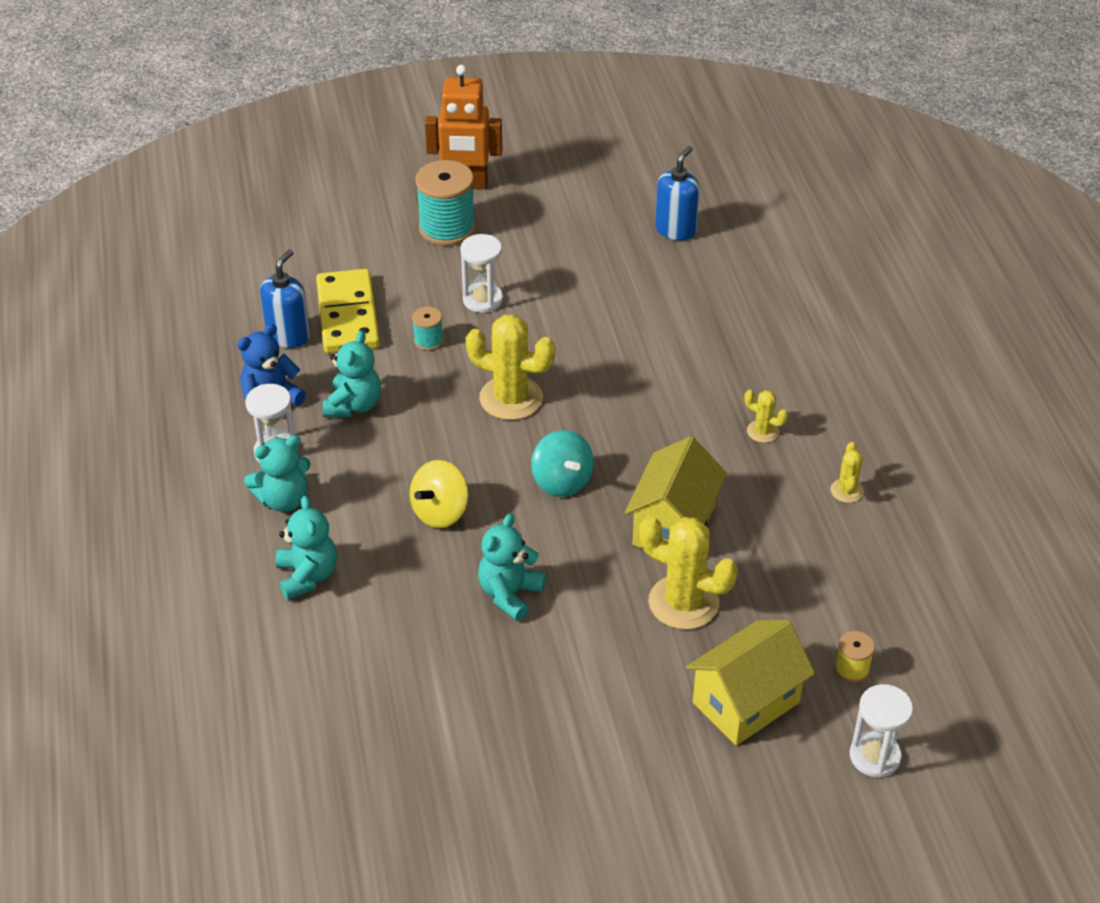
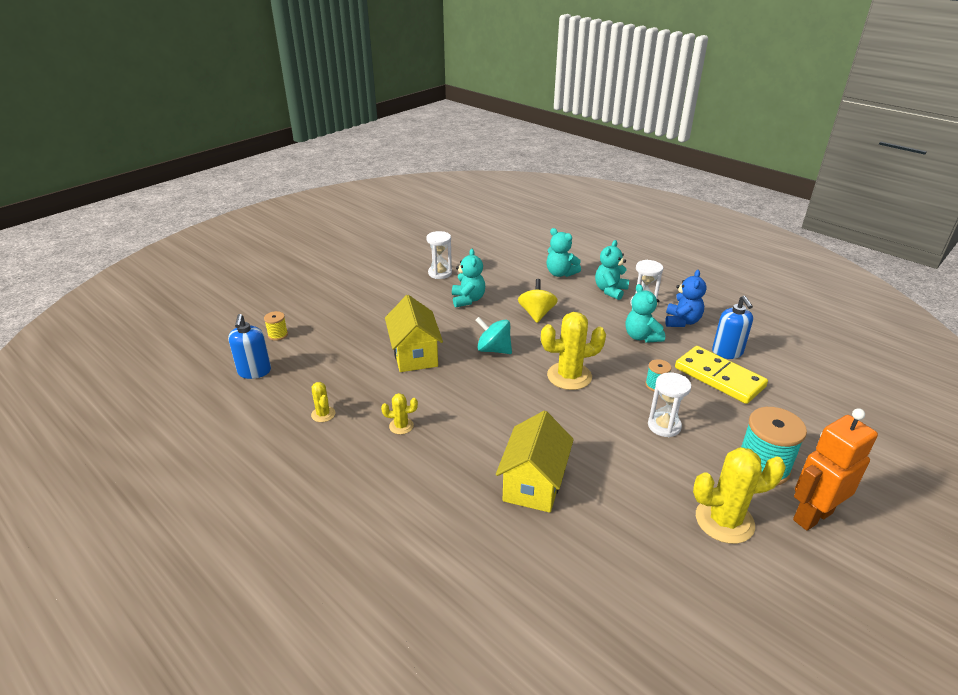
camera: 145 degrees right, 10 degrees down
(675, 230) = (609, 568): blue soap dispenser -> blue soap dispenser (254, 372)
(683, 602) = (382, 327): yellow cactus -> yellow cactus (724, 521)
(746, 703) = (325, 306): yellow house -> yellow house (533, 484)
(875, 756) = (252, 310): white hourglass -> white hourglass (440, 273)

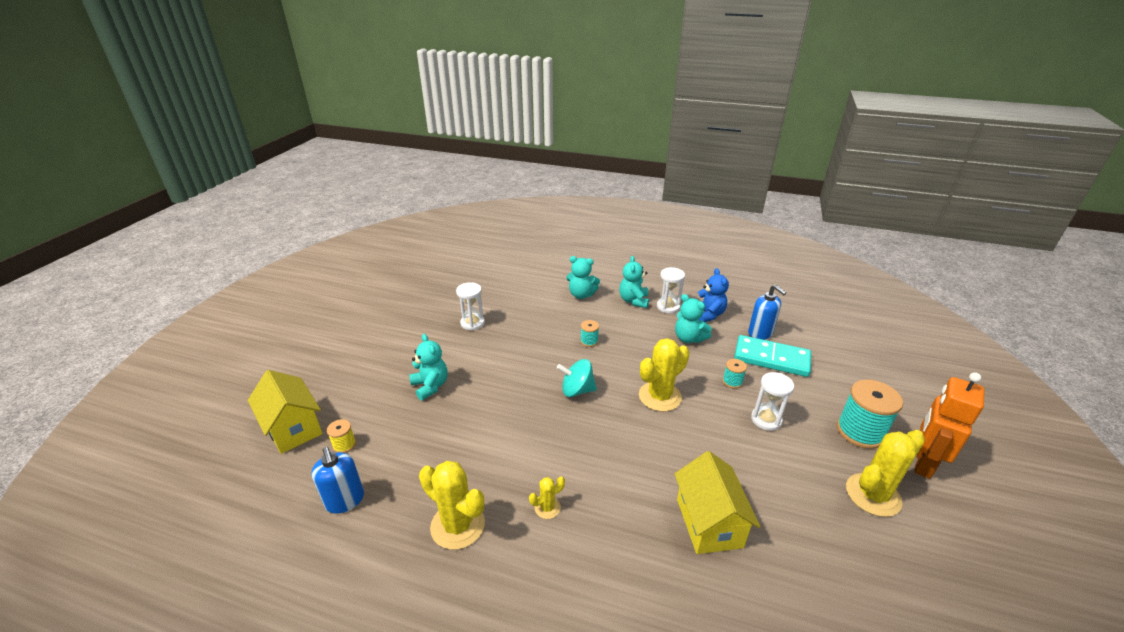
camera: 25 degrees left, 0 degrees up
(323, 414) = (457, 525): yellow cactus -> yellow cactus, size x2.00
(415, 355) = (507, 420): yellow house -> yellow house (293, 428)
(468, 300) = (518, 344): turquoise teddy bear -> turquoise teddy bear (430, 386)
(536, 314) = (589, 341): yellow spinning top -> turquoise spool
(719, 377) = (771, 358): yellow domino -> turquoise domino

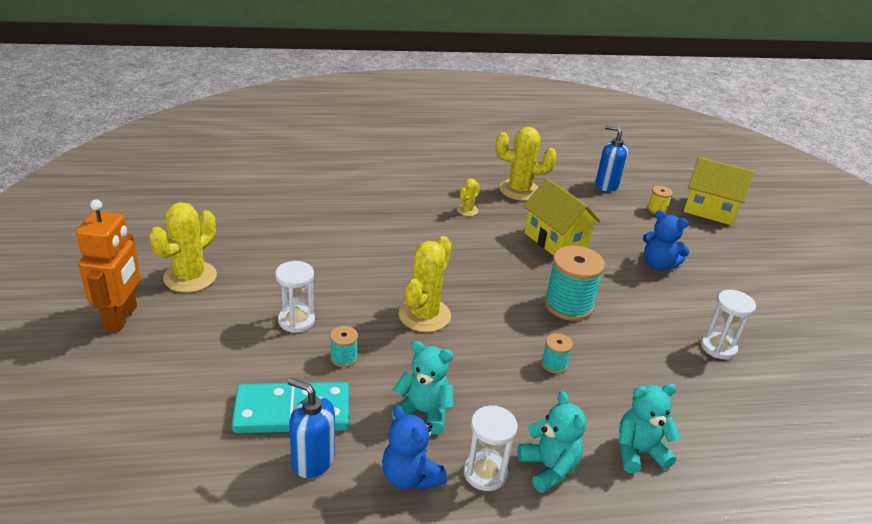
camera: 150 degrees right, 0 degrees up
(430, 386) = (658, 265): turquoise teddy bear -> blue teddy bear
(577, 390) = (516, 298): turquoise spinning top -> none
(709, 523) = (340, 228): yellow house -> yellow house (556, 240)
(860, 431) = (184, 335): turquoise spool -> turquoise spool (568, 305)

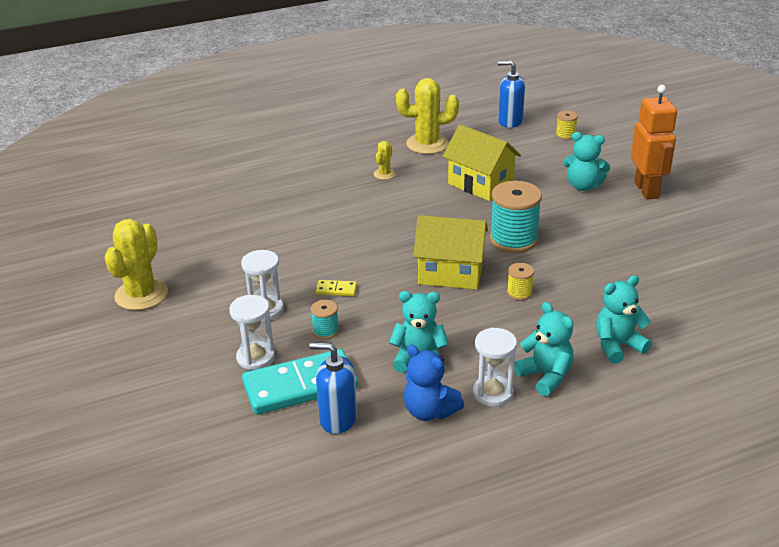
camera: 10 degrees left, 0 degrees up
(121, 318) = (94, 345): orange robot -> orange robot (646, 190)
(373, 316) = (336, 290): none -> yellow domino
(424, 315) = (384, 278): yellow cactus -> none
(554, 364) = (519, 293): turquoise spool -> yellow spool
(658, 265) = (583, 186): blue teddy bear -> turquoise teddy bear
(710, 210) = (615, 125): yellow house -> yellow house (450, 273)
(718, 347) = (659, 246): white hourglass -> white hourglass (255, 357)

